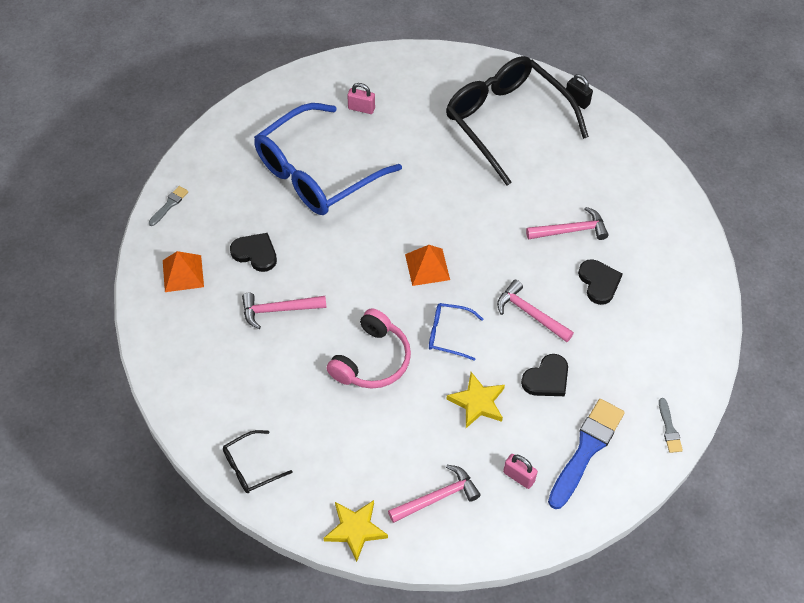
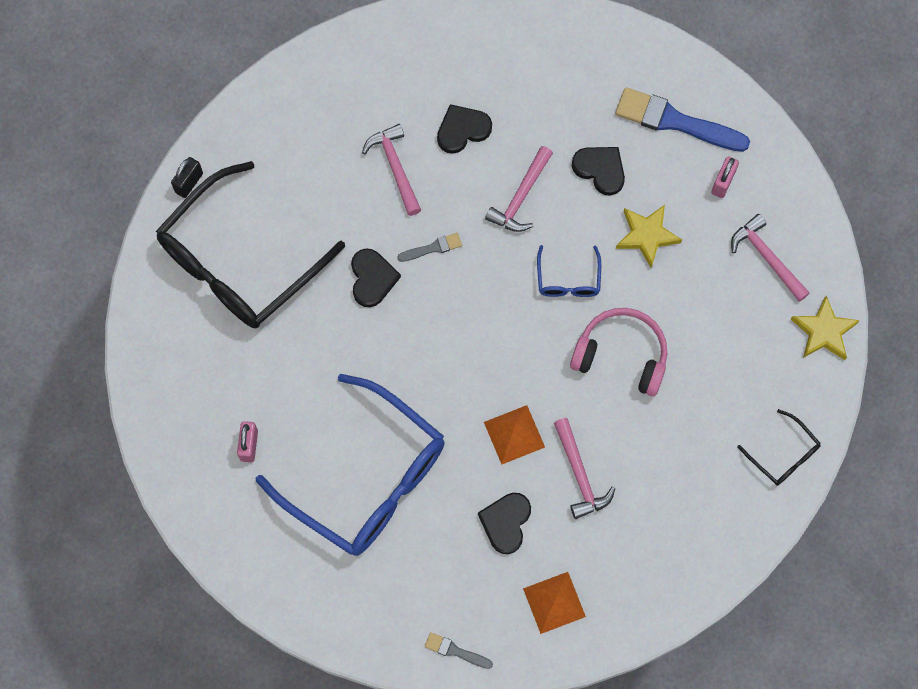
camera: 100 degrees left, 15 degrees up
(427, 267) = (481, 318): orange pyramid -> orange pyramid (514, 434)
(476, 200) = (372, 278): none -> black heart
(669, 428) = (630, 45): grey brush -> grey brush (432, 248)

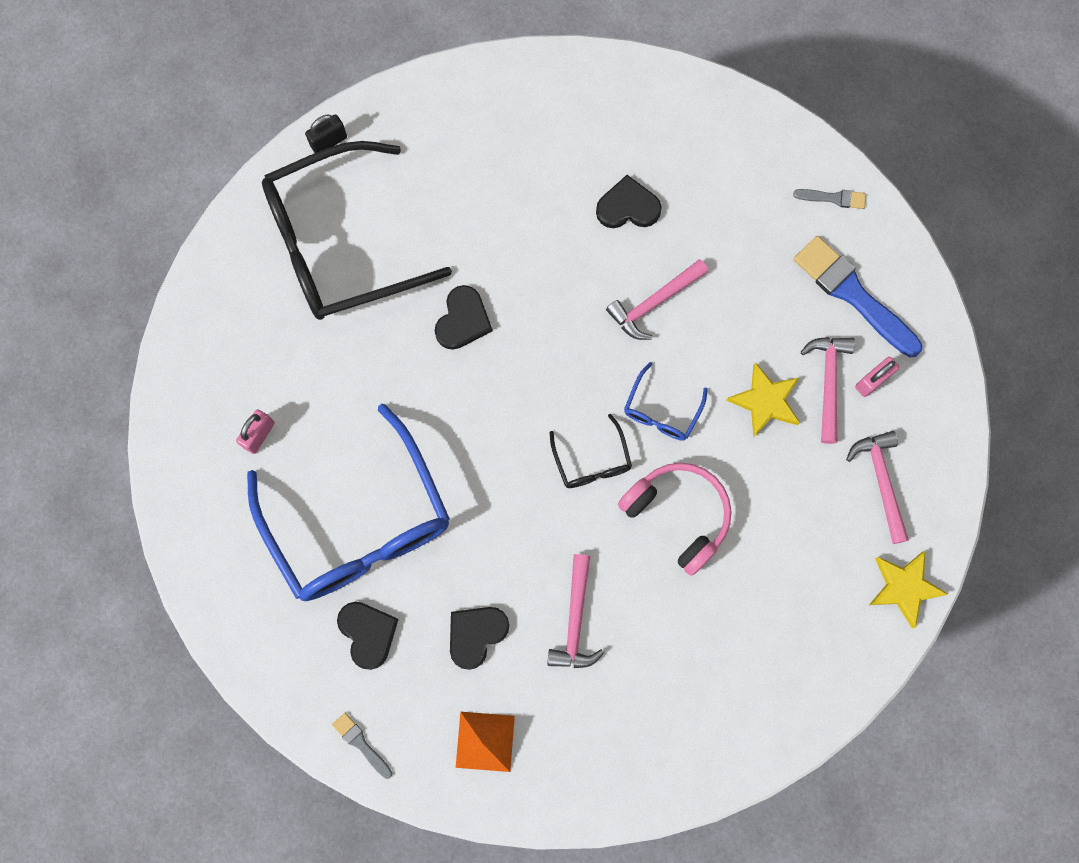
camera: 25 degrees right, 5 degrees up
(395, 168) = (541, 216): pink hammer -> pink hammer (828, 383)
(432, 248) = (539, 316): grey brush -> grey brush (833, 198)
(514, 434) = (528, 547): orange pyramid -> none
(600, 170) = (750, 310): black heart -> black heart (368, 633)
(783, 455) = (798, 699): black glasses -> black glasses (592, 461)

